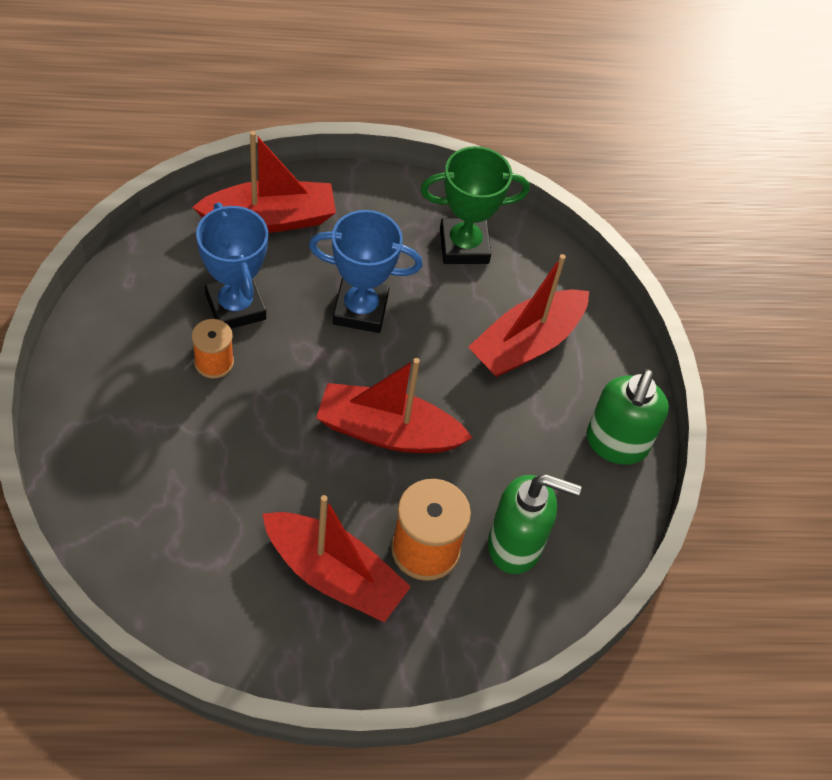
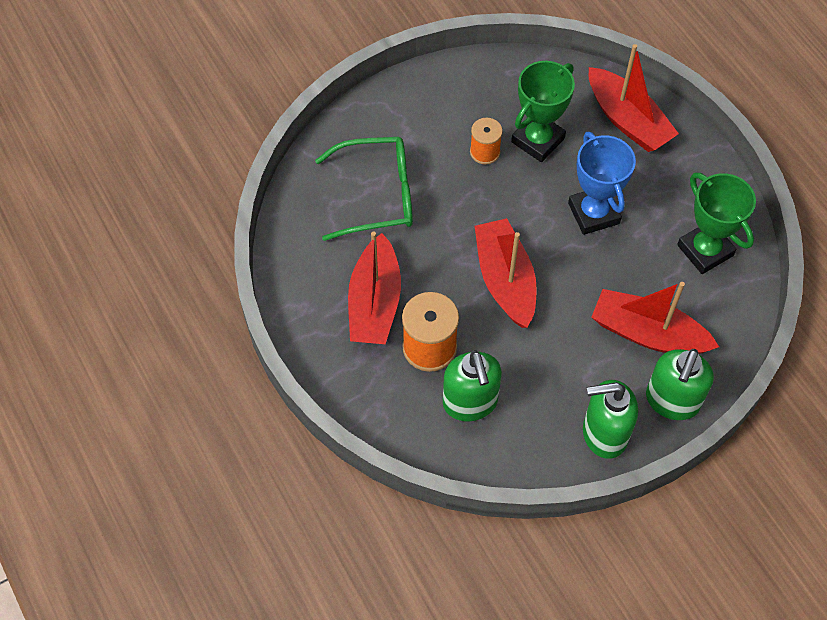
camera: 70 degrees right, 5 degrees up
(193, 497) = (377, 195): none -> green glasses
(235, 307) = (537, 140): blue trophy -> green trophy
(611, 367) = (672, 401): none -> green soap dispenser

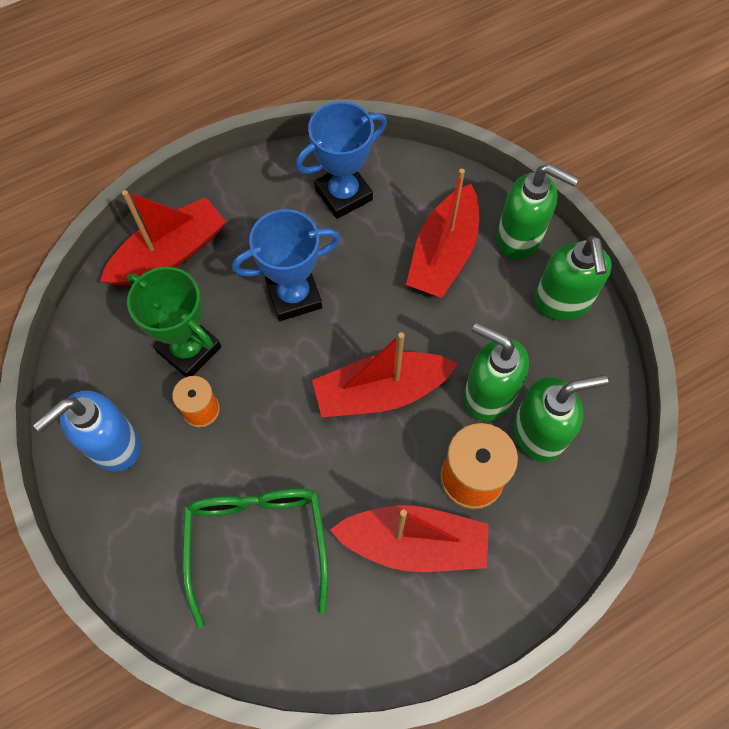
camera: 90 degrees left, 5 degrees up
(453, 97) = (113, 445): none -> blue soap dispenser
(505, 364) = (487, 395): none -> green soap dispenser
(705, 250) = (343, 194): green trophy -> blue trophy

